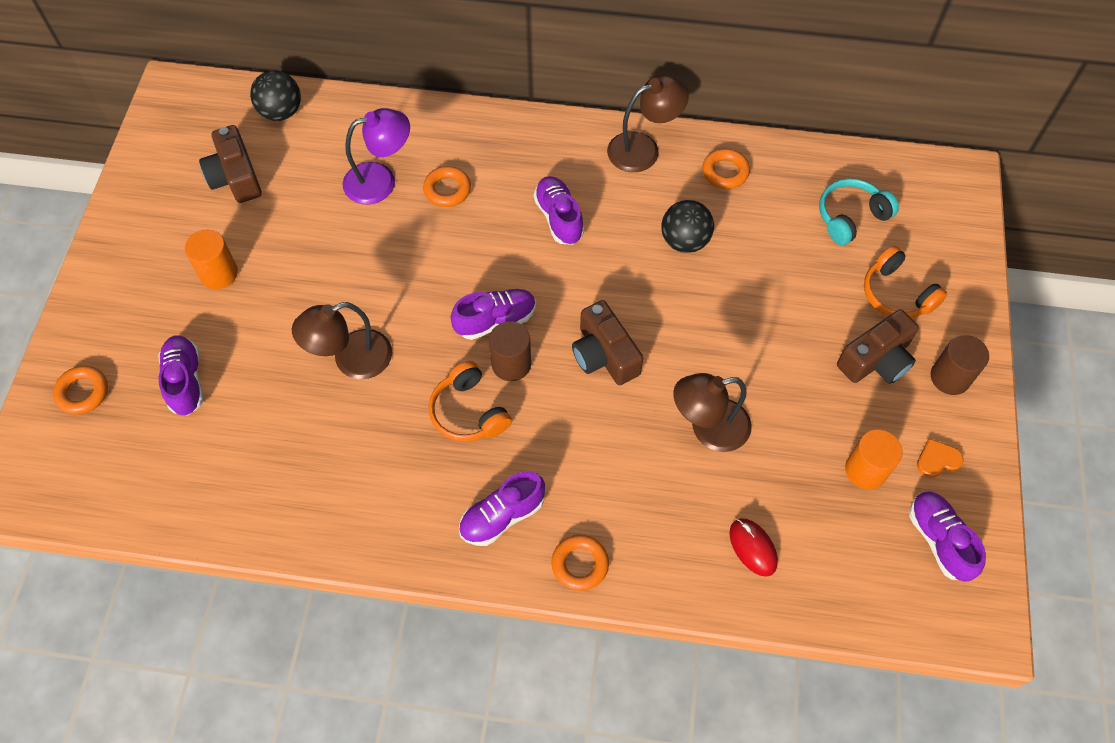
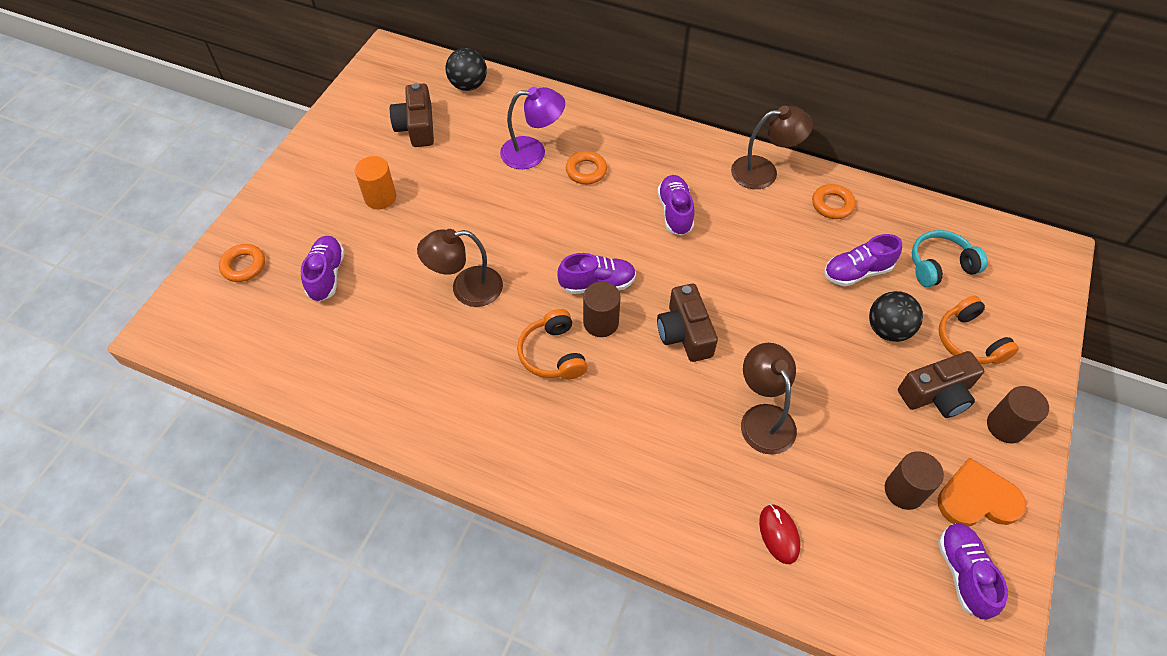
camera: 15 degrees right, 5 degrees down
(502, 516) = (557, 449): purple shoe -> purple shoe (857, 272)
(580, 564) = (614, 508): orange ring -> none
(684, 241) = (781, 254): black ball -> black ball (887, 329)
(708, 428) = (763, 418): brown lamp -> brown lamp turned 75 degrees clockwise
(865, 470) = (904, 491): orange cylinder -> brown cylinder
(937, 460) = (977, 498): orange heart -> orange heart, size x1.84

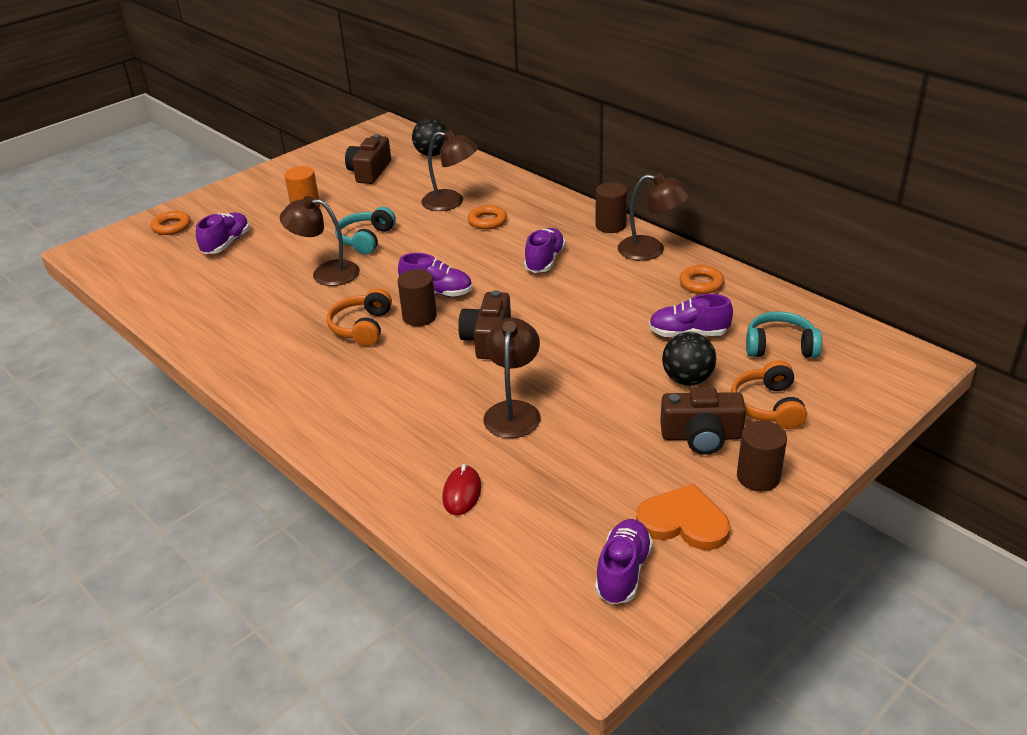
camera: 25 degrees right, 20 degrees down
(477, 228) = (366, 239): none -> turquoise headphones
(533, 152) = (451, 202): purple lamp -> brown lamp
(904, 491) = (610, 496): brown cylinder -> brown cylinder (610, 225)

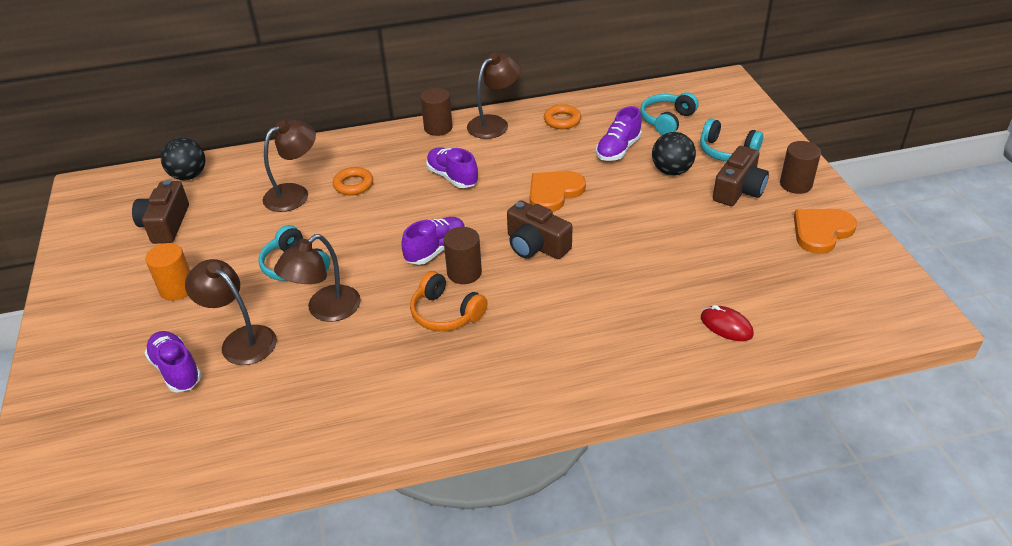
camera: 60 degrees left, 5 degrees up
(172, 226) = (76, 409): orange ring -> none
(369, 171) = (165, 224): brown camera -> brown camera turned 45 degrees clockwise
(513, 411) = (644, 264): brown lamp -> brown lamp (241, 340)
(576, 321) = (554, 192): none -> orange heart
(623, 572) = (857, 276): purple shoe -> none
(768, 406) = (727, 151): orange headphones -> turquoise headphones

